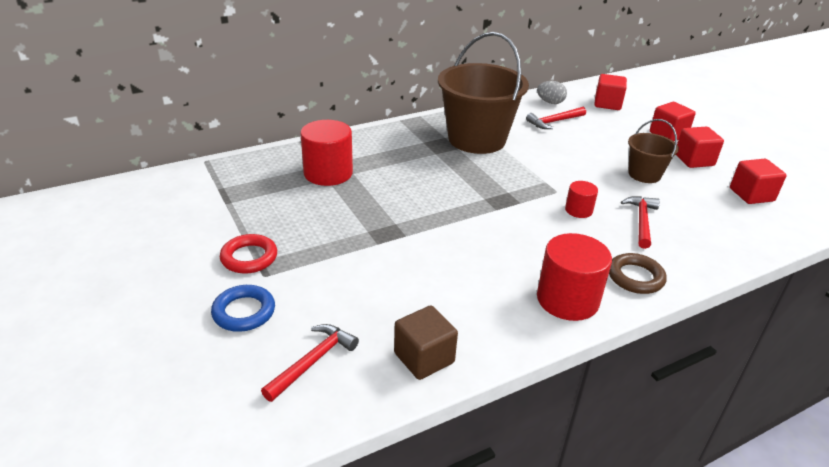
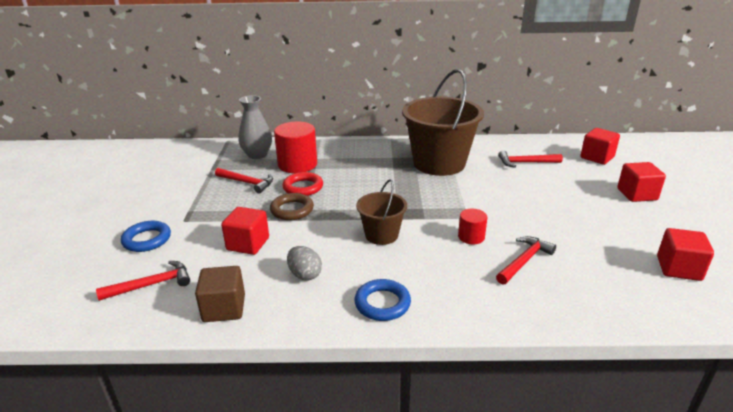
camera: 30 degrees right, 5 degrees down
(249, 257) = (187, 207): red ring -> red ring (303, 187)
(266, 172) = (257, 155): none -> grey vase
(292, 209) = (247, 183): none -> red hammer
(550, 102) = (538, 147): grey egg -> grey egg (305, 275)
(567, 299) = (382, 303): red cylinder -> blue ring
(635, 277) = (466, 305): brown ring -> brown ring (292, 210)
(644, 174) = (571, 223): brown bucket -> brown bucket (381, 235)
(694, 160) = (642, 222): red cube -> red cube (248, 244)

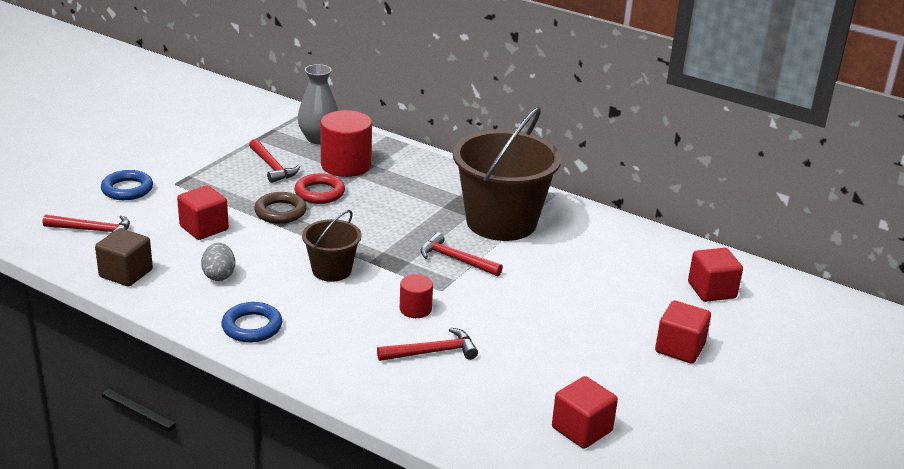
camera: 30 degrees right, 0 degrees up
(525, 162) = (606, 261): red hammer -> red hammer (455, 259)

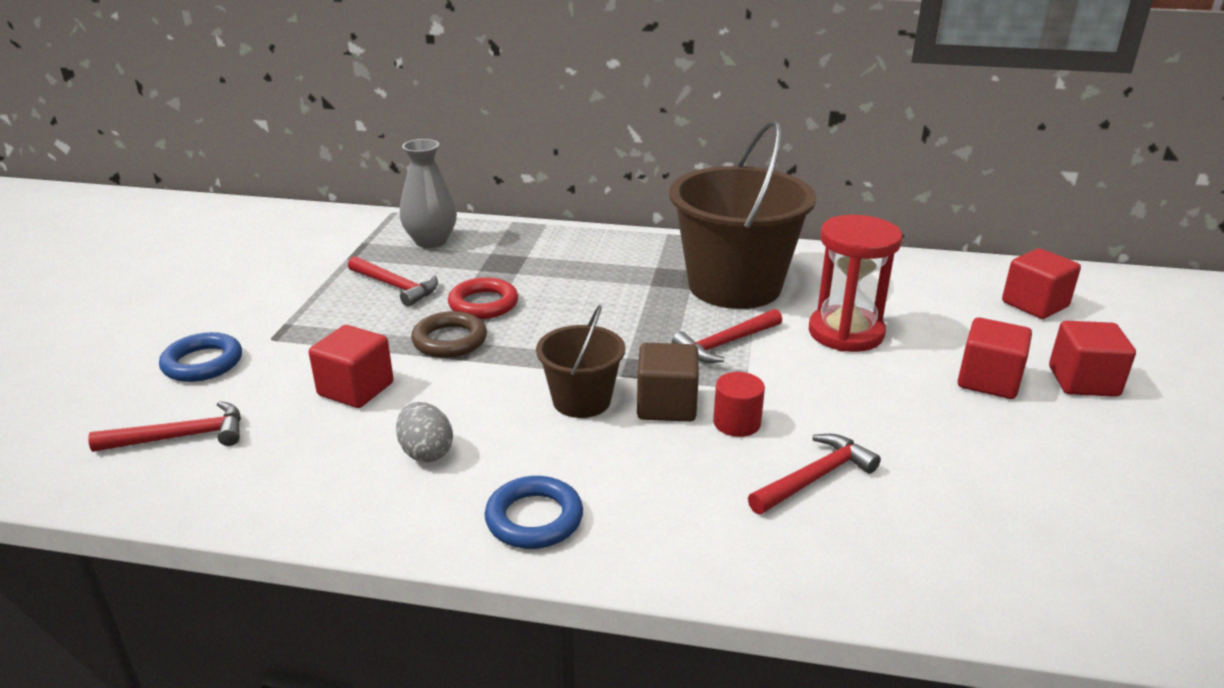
camera: 20 degrees left, 0 degrees up
(126, 273) = (276, 491): brown cube -> brown cube (666, 405)
(346, 165) = (490, 264): red cylinder -> none
(455, 259) = (725, 344): red hammer -> red hammer turned 45 degrees counterclockwise
(546, 274) = (846, 333): none -> red hourglass
(582, 429) = (1105, 529): red cube -> red cube (988, 381)

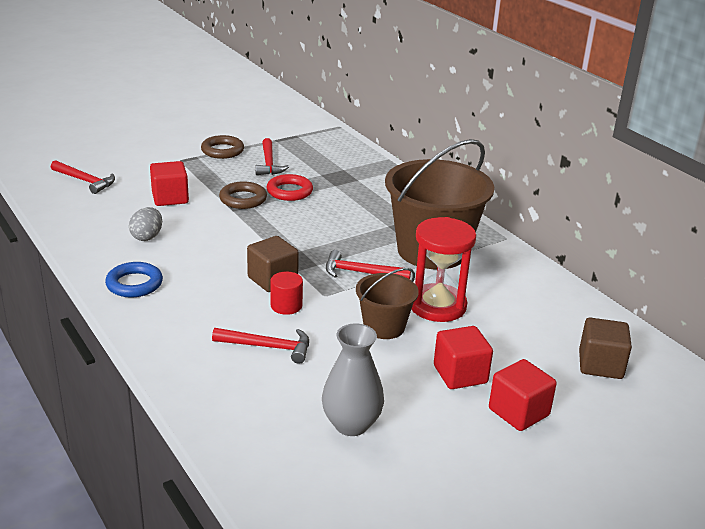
camera: 45 degrees right, 0 degrees up
(203, 363) = (139, 157): blue ring -> none
(307, 300) = (222, 151): none -> brown ring
(431, 241) = (327, 149): grey vase -> grey vase (351, 424)
(581, 400) = (242, 255): brown bucket -> brown bucket (384, 327)
(1034, 304) = (600, 365): red cube -> brown cube

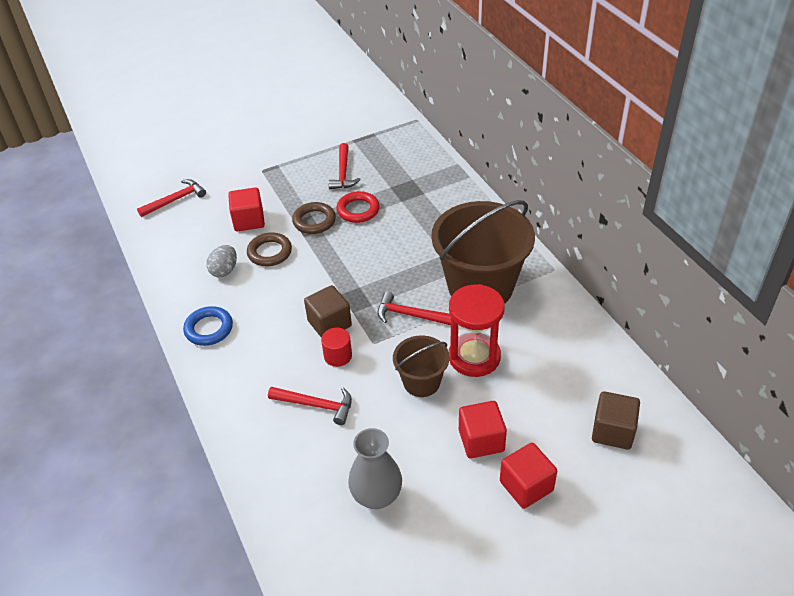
camera: 10 degrees right, 15 degrees up
(85, 181) = (175, 200): red hammer -> red hammer turned 75 degrees counterclockwise
(222, 151) = (302, 156): brown ring -> brown ring (269, 252)

